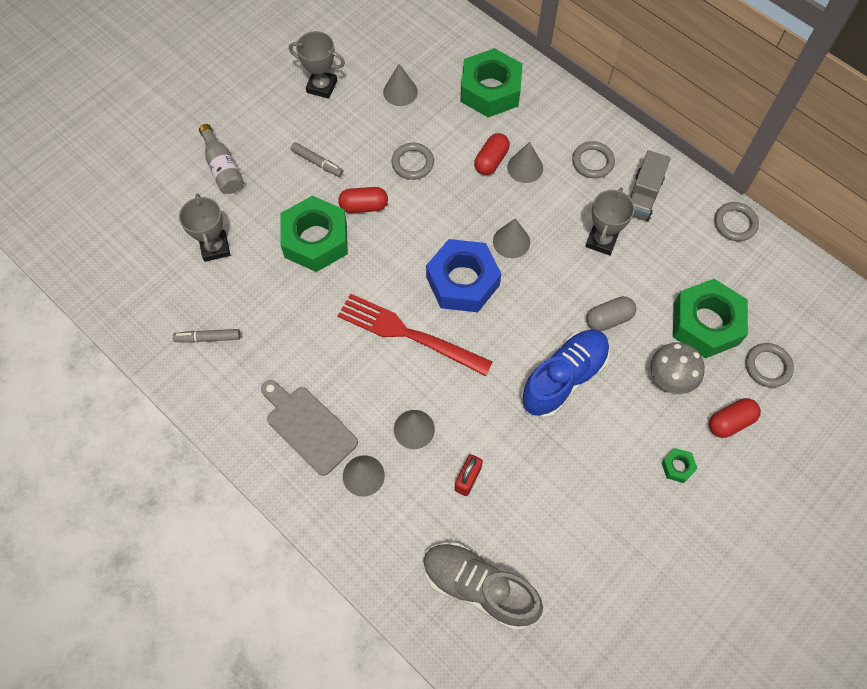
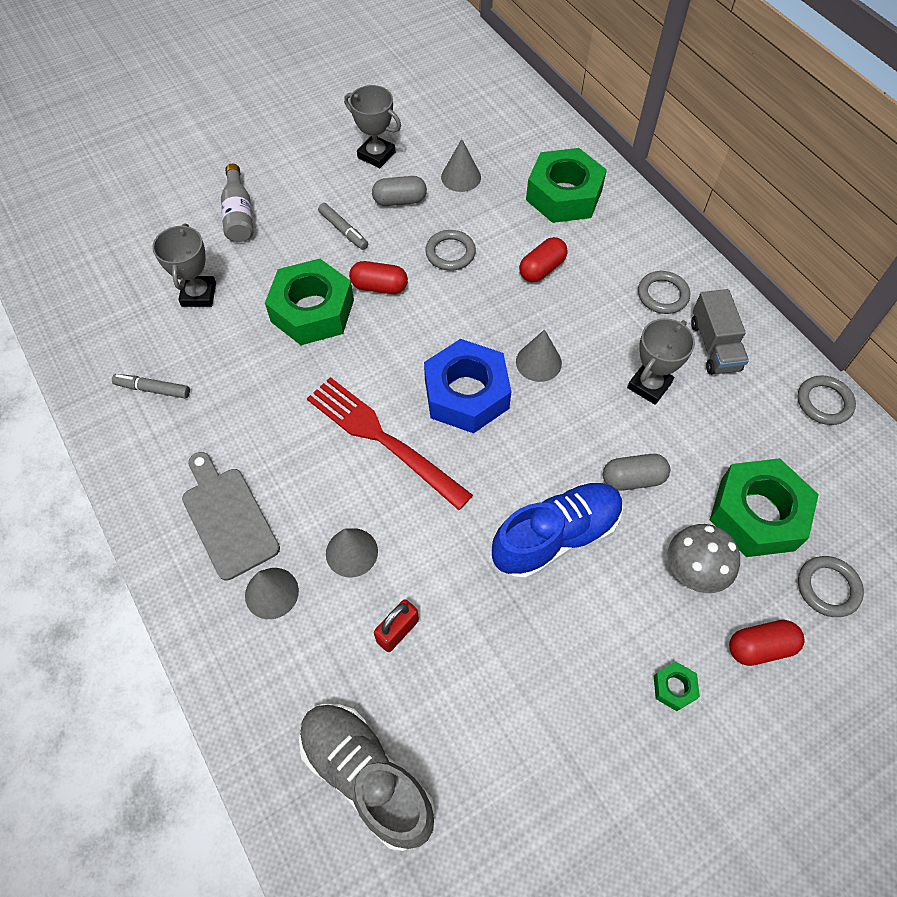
camera: 15 degrees right, 5 degrees down
(356, 125) = (400, 201): none -> grey capsule
(525, 167) = (579, 284): grey cone -> none
(642, 196) = (714, 346): grey truck -> grey truck turned 45 degrees counterclockwise

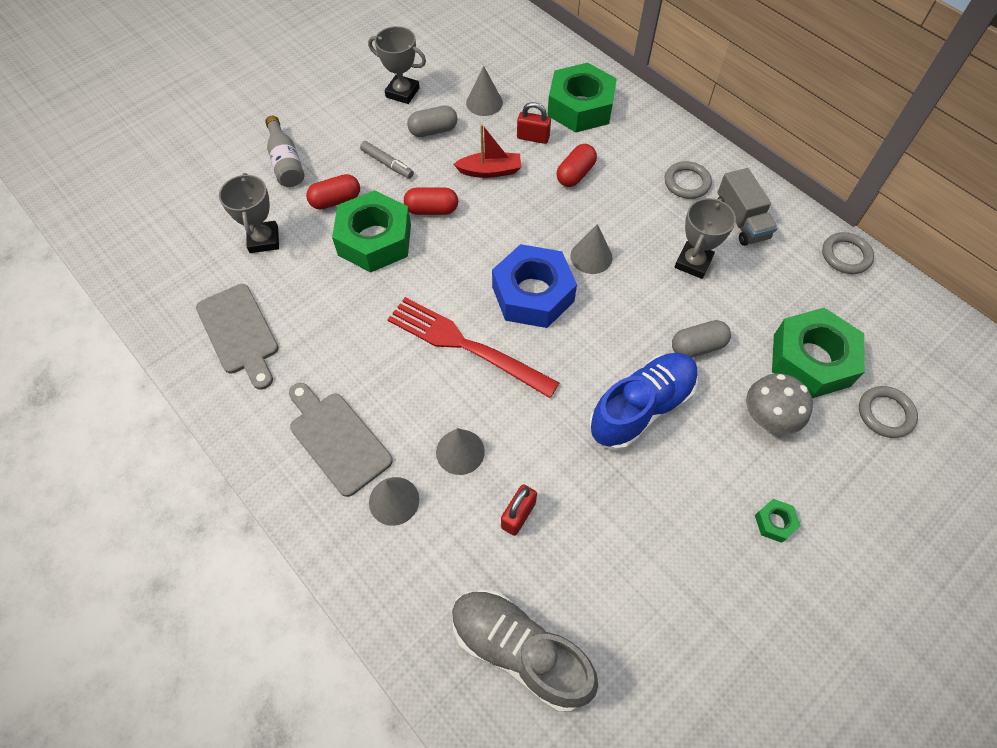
camera: 10 degrees left, 0 degrees up
(153, 389) = (239, 333): grey marker -> grey cutting board
(450, 253) = (490, 171): grey ring -> red boat
(505, 222) = (533, 137): none -> red padlock
(760, 647) = (840, 474): red capsule -> red capsule (336, 200)

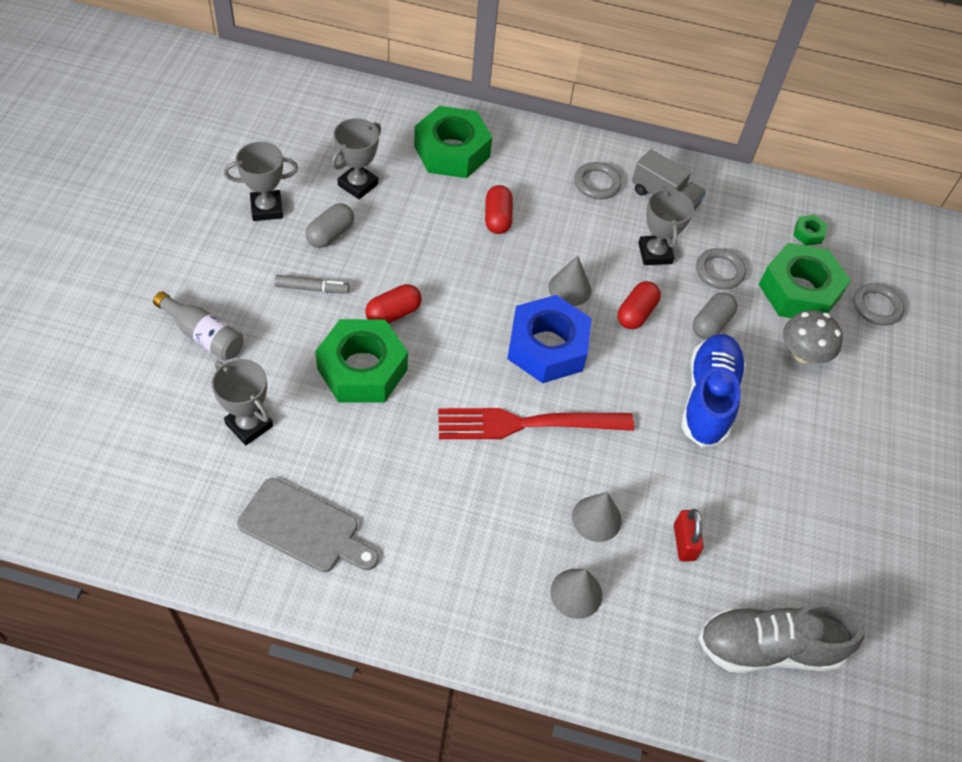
camera: 40 degrees left, 5 degrees down
(336, 200) = (290, 349): red capsule -> red capsule (636, 313)
(337, 439) = (483, 571): grey cutting board -> none
(484, 102) = (358, 185): grey cone -> grey trophy
(490, 171) = (418, 250): red boat -> none
(533, 137) = (432, 200): red padlock -> none
(774, 522) = (865, 434): green nut -> green nut (808, 234)
(846, 255) = (762, 191): grey ring -> grey ring (719, 271)

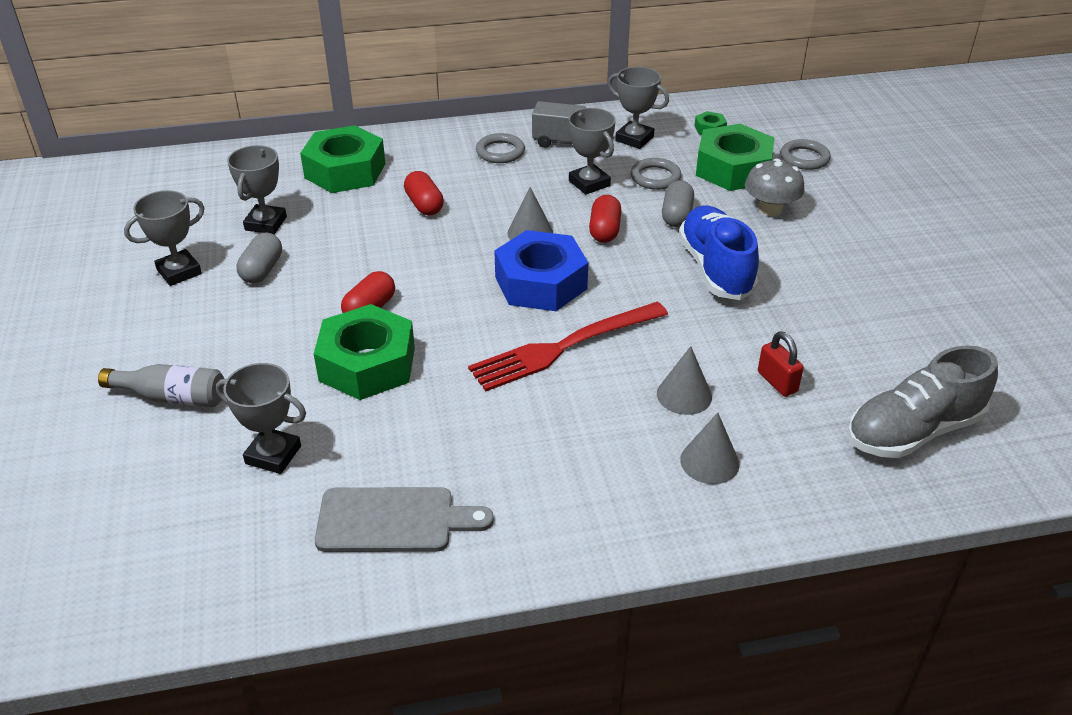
camera: 20 degrees left, 15 degrees down
(312, 288) = (270, 318): grey marker -> none
(728, 217) = (634, 139): none -> grey trophy

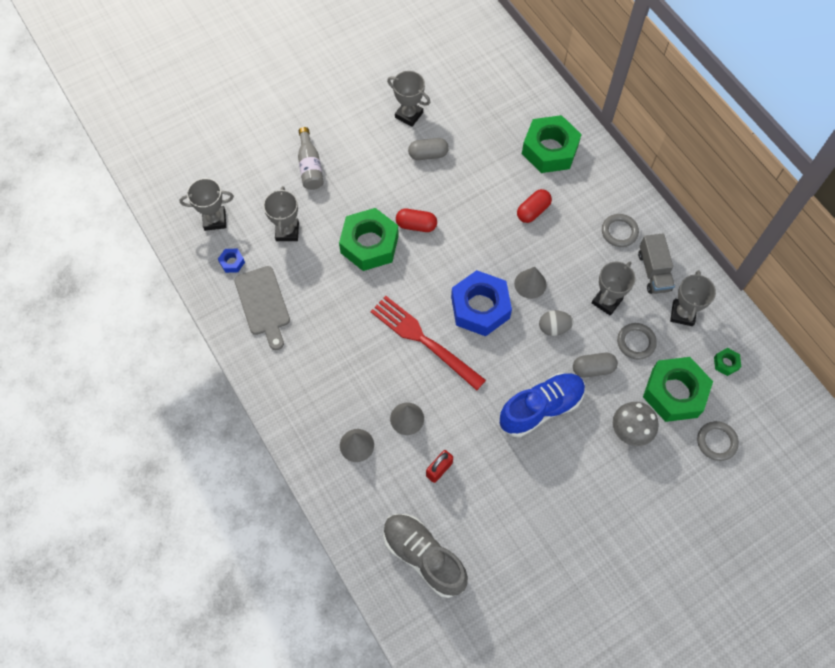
camera: 70 degrees right, 25 degrees up
(266, 223) = (473, 134): grey trophy -> grey trophy (215, 220)
(280, 546) = (232, 262): none -> blue nut
(604, 230) = (553, 328): red capsule -> grey egg

